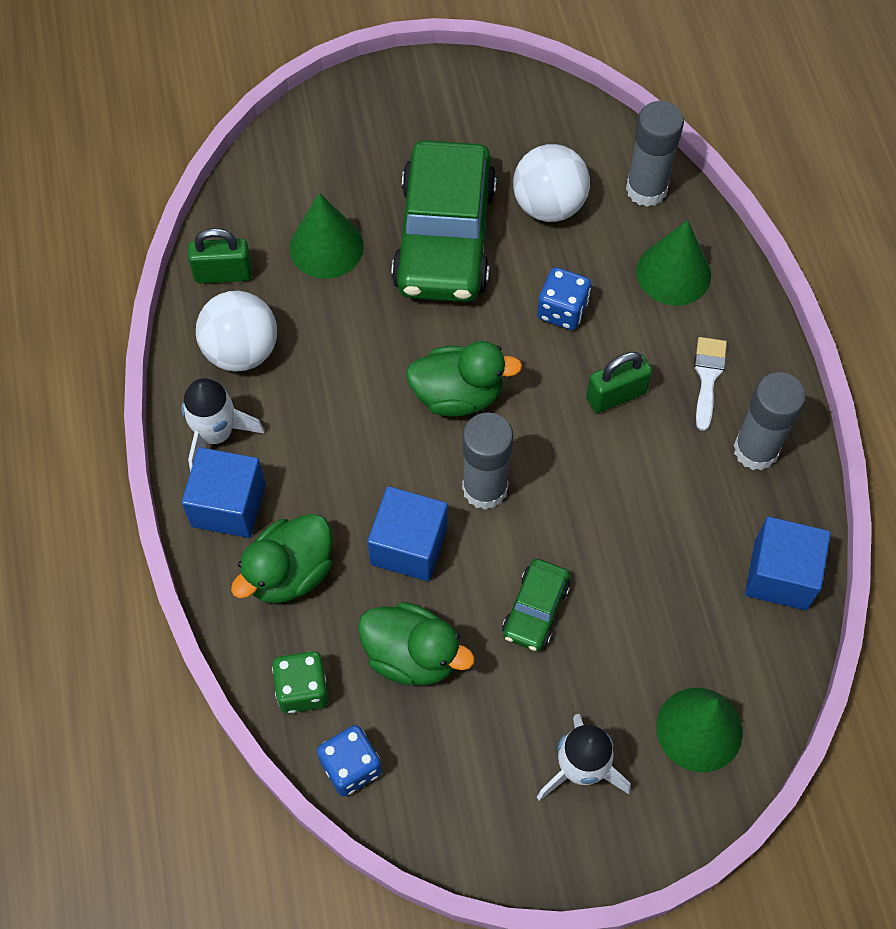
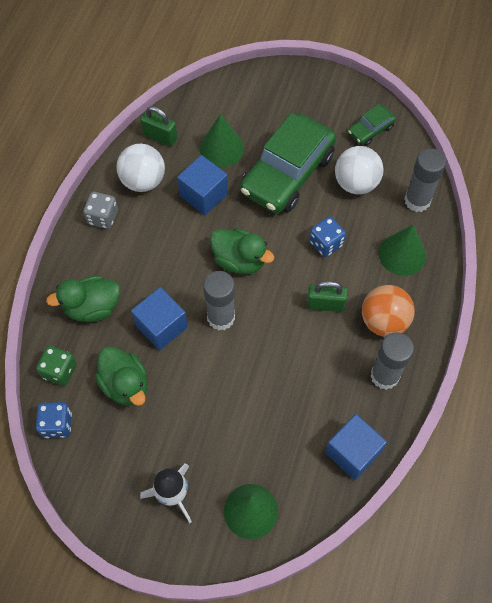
camera: 30 degrees right, 0 degrees up
(216, 434) = (103, 217): white rocket -> grey dice
(228, 505) = (85, 257): blue cube -> blue cube (204, 195)
(535, 609) = (205, 396): green car -> green car (370, 130)
(708, 377) = (384, 321): white brush -> orange ball

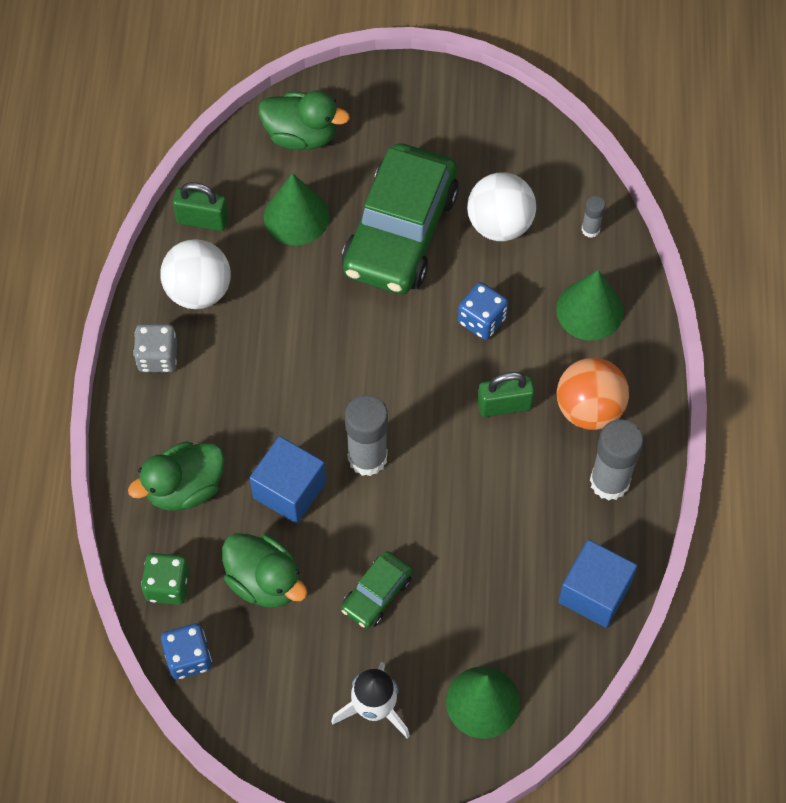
camera: 15 degrees left, 0 degrees up
(204, 195) = (291, 290): blue cube -> none
(239, 260) = (369, 372): green duck -> green duck (301, 135)
(370, 130) = (499, 141): green car -> green car (377, 594)
(417, 201) = (590, 229): grey glue stick -> grey glue stick, size x0.50

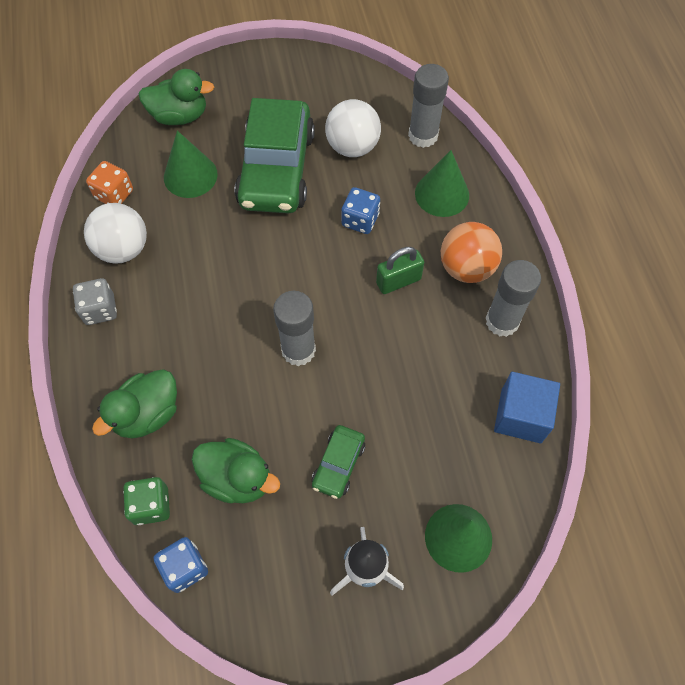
camera: 15 degrees left, 0 degrees up
(202, 220) = (114, 194): green padlock -> orange dice
(289, 490) = (239, 393): blue cube -> none
(590, 229) = (423, 136): grey glue stick -> grey glue stick, size x2.02

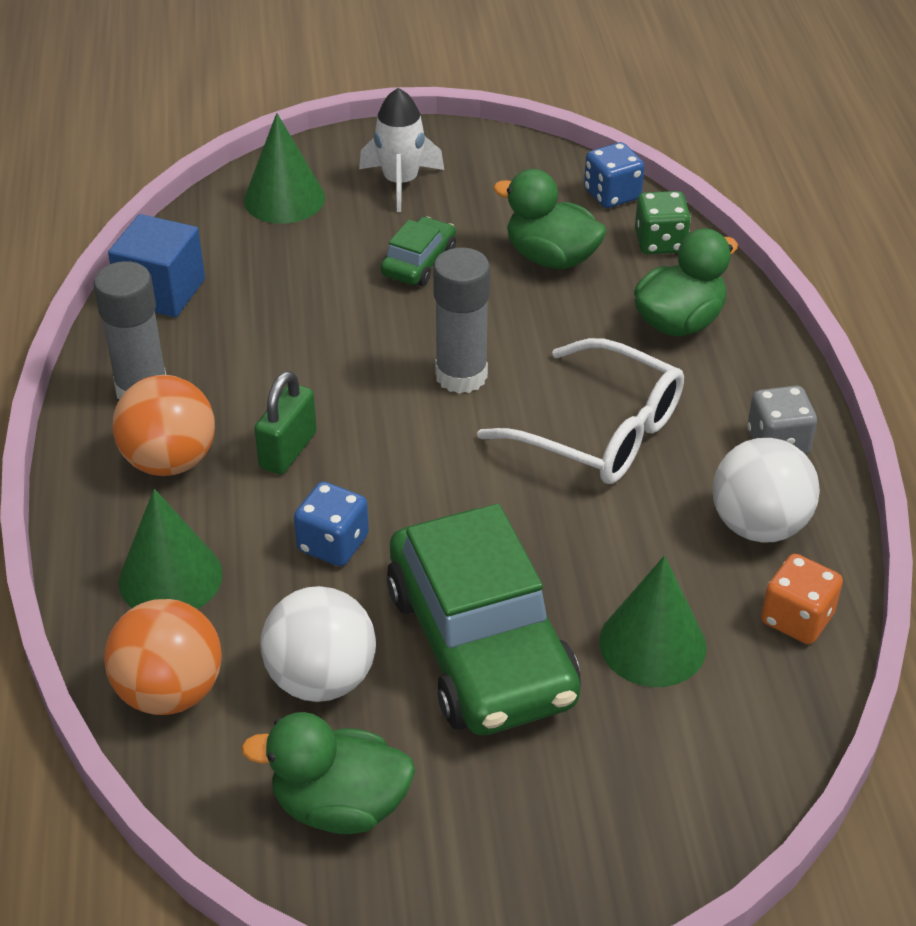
camera: 175 degrees left, 20 degrees down
(179, 116) = (690, 774): green duck -> green duck (340, 805)
(210, 311) = (598, 431): none -> white glasses
(276, 169) = (481, 645): green car -> green car turned 150 degrees clockwise
(398, 281) = (288, 450): green padlock -> green padlock turned 45 degrees counterclockwise
(423, 136) = (170, 692): grey glue stick -> orange ball

